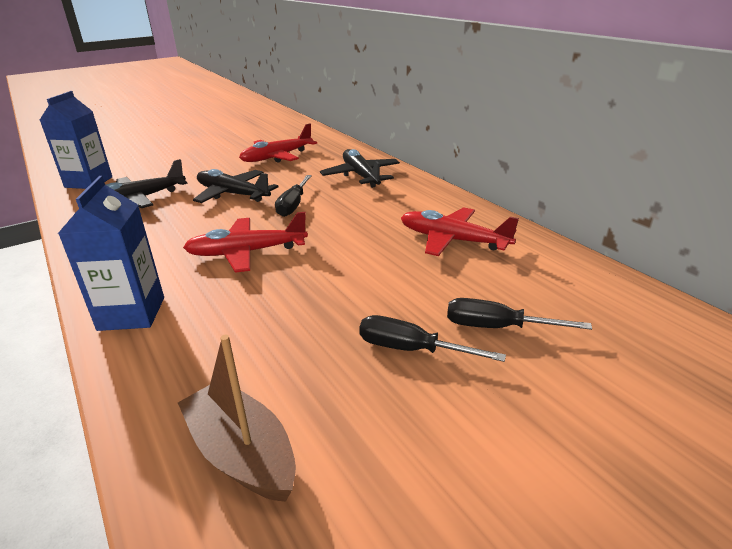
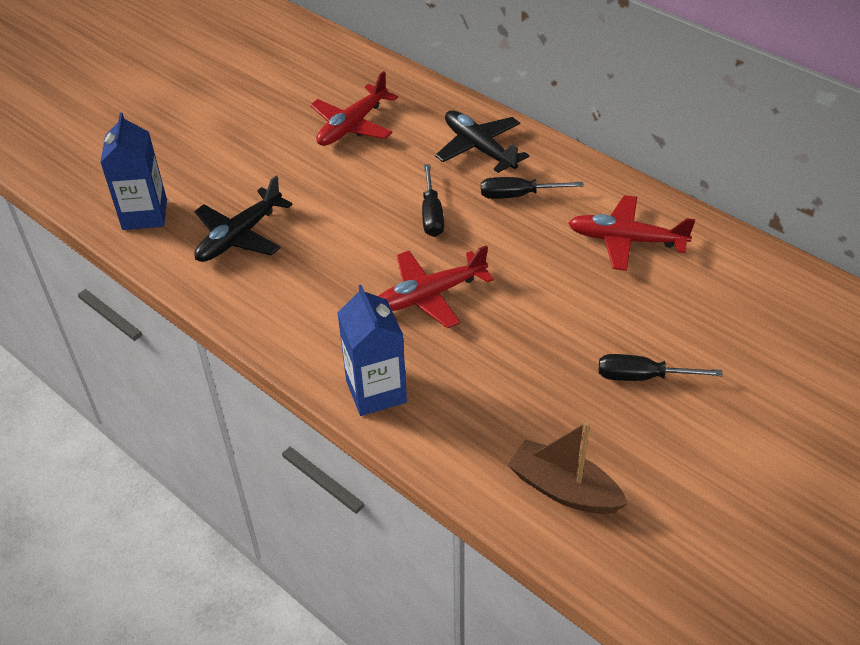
camera: 15 degrees left, 15 degrees up
(233, 194) = (348, 207): black plane -> none
(496, 327) = (701, 340): black screwdriver -> black screwdriver (517, 195)

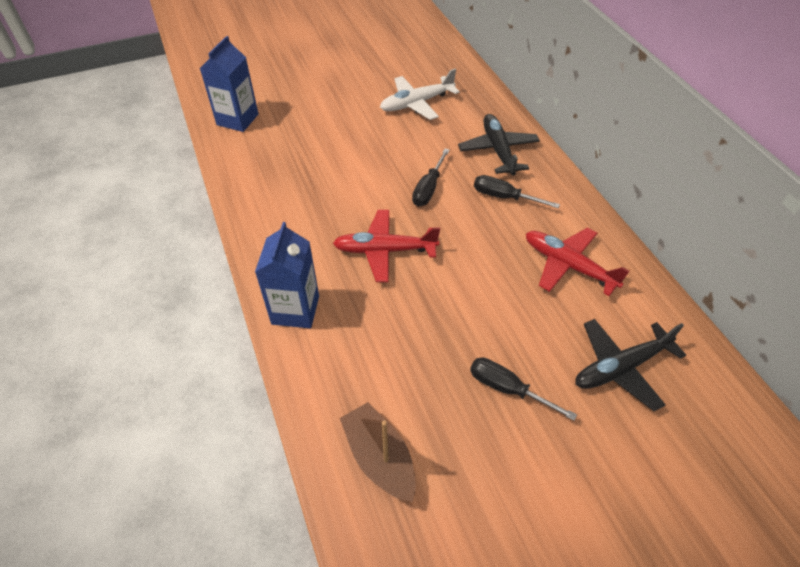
camera: 25 degrees right, 5 degrees up
(240, 236) = (286, 156): black plane -> black plane (621, 367)
(352, 125) = (417, 103): red plane -> white plane

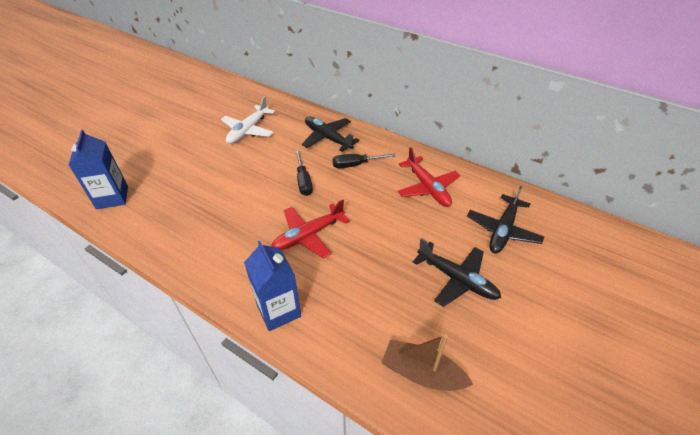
camera: 35 degrees left, 5 degrees down
(506, 388) = (456, 279): black screwdriver -> black plane
(569, 266) = (427, 187): red plane -> red plane turned 120 degrees counterclockwise

